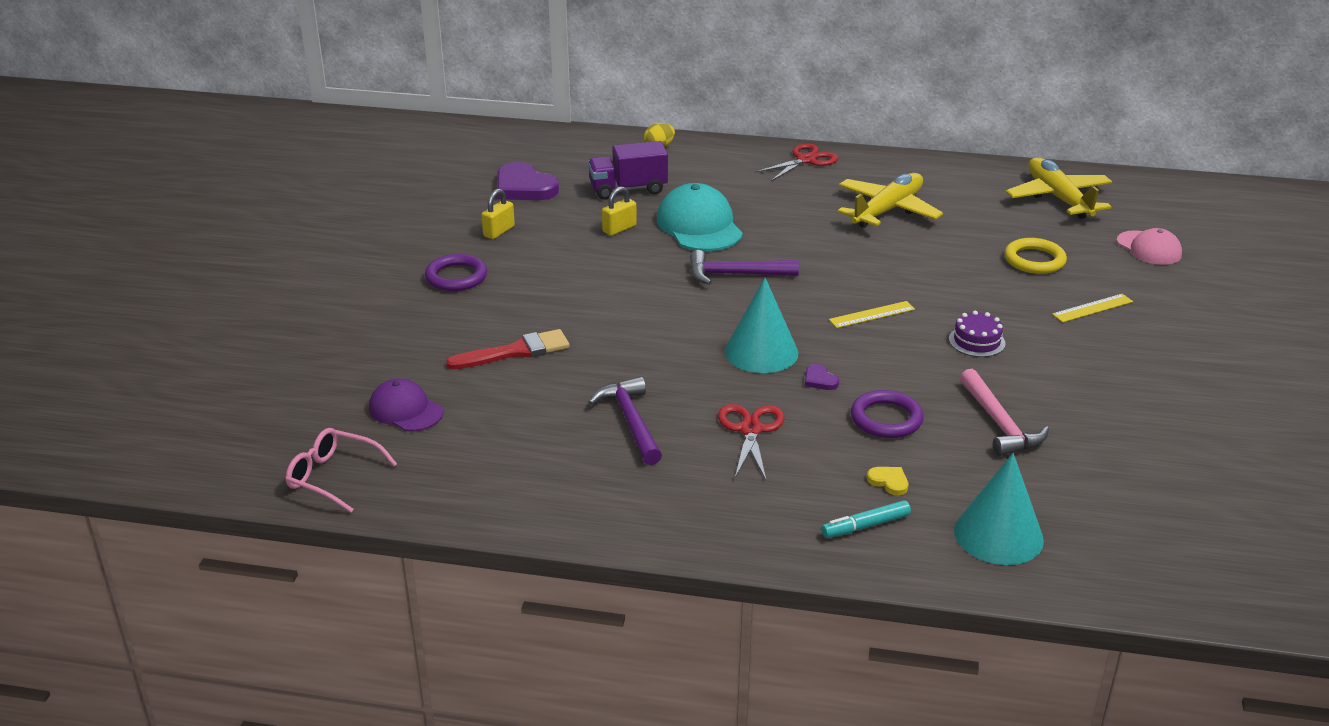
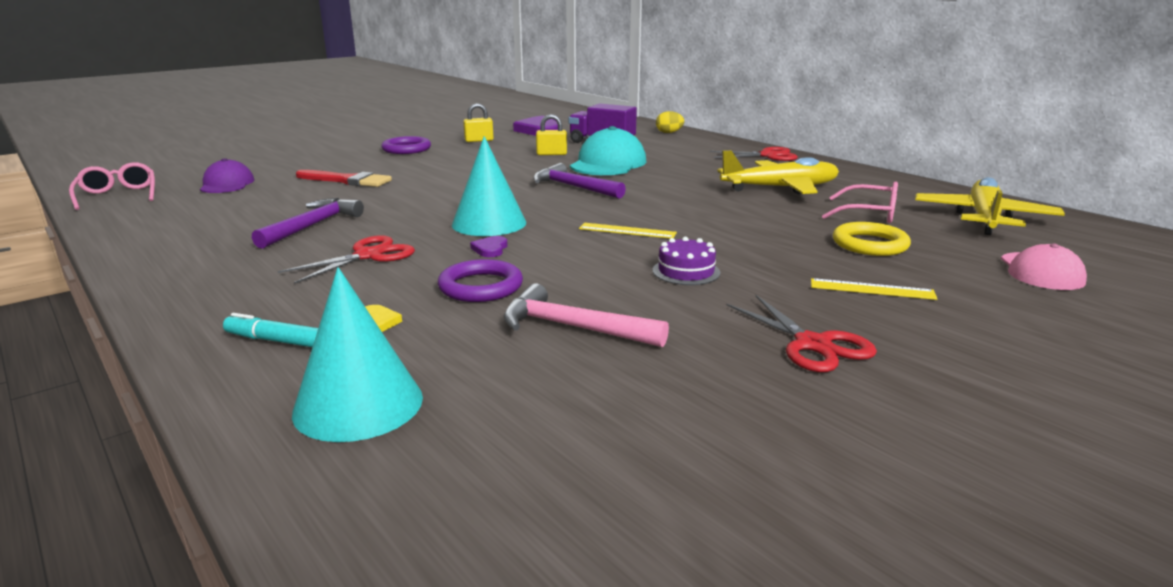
camera: 40 degrees right, 10 degrees down
(988, 222) = (869, 214): none -> pink glasses
(999, 423) = (573, 327): pink hammer -> pink hammer turned 90 degrees clockwise
(1126, 372) = (812, 344): none -> red scissors

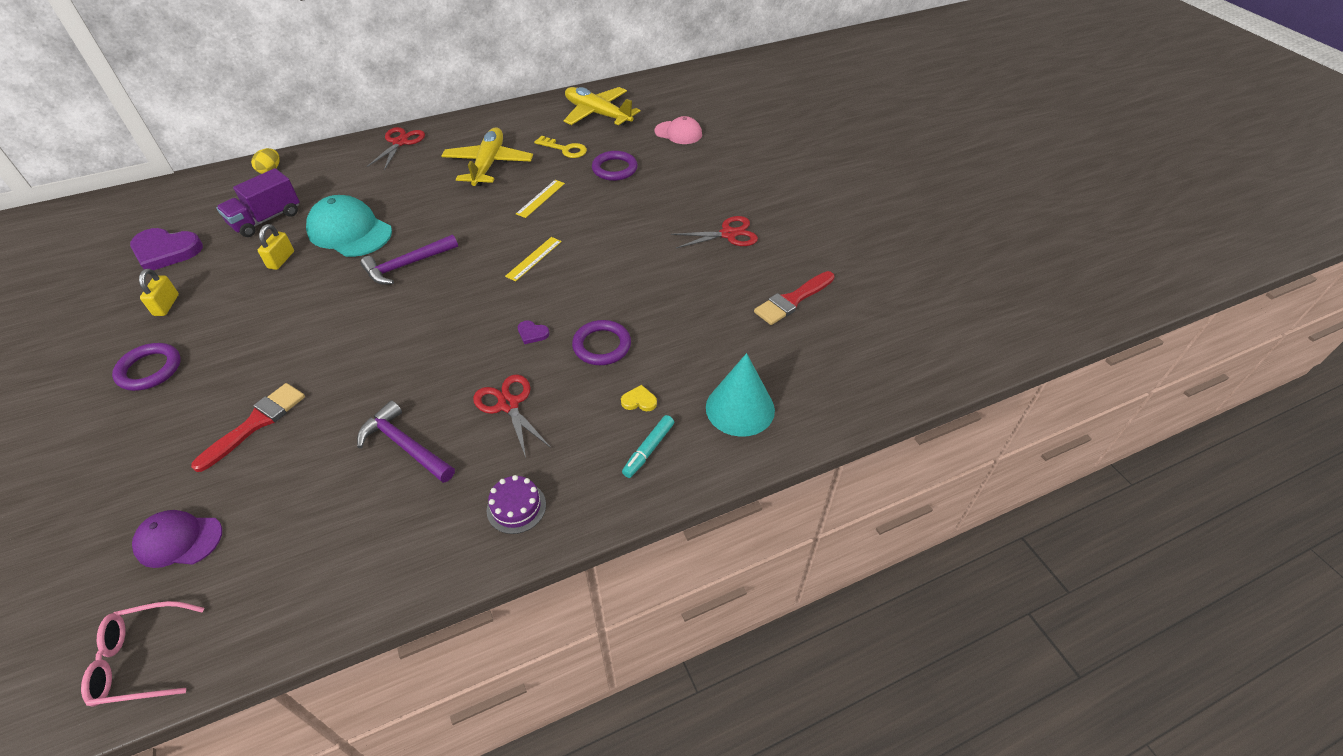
camera: 75 degrees left, 25 degrees up
(489, 223) = (472, 328): turquoise cone -> none
(573, 327) = (679, 313): pink hammer -> none
(673, 432) = (792, 300): none -> red brush
(686, 271) = (620, 250): purple cake -> purple cake (516, 507)
(869, 214) = (565, 149): pink glasses -> yellow key
(870, 244) = (614, 169): yellow ring -> purple ring
(872, 289) = (675, 192): yellow ruler -> yellow ruler (540, 198)

